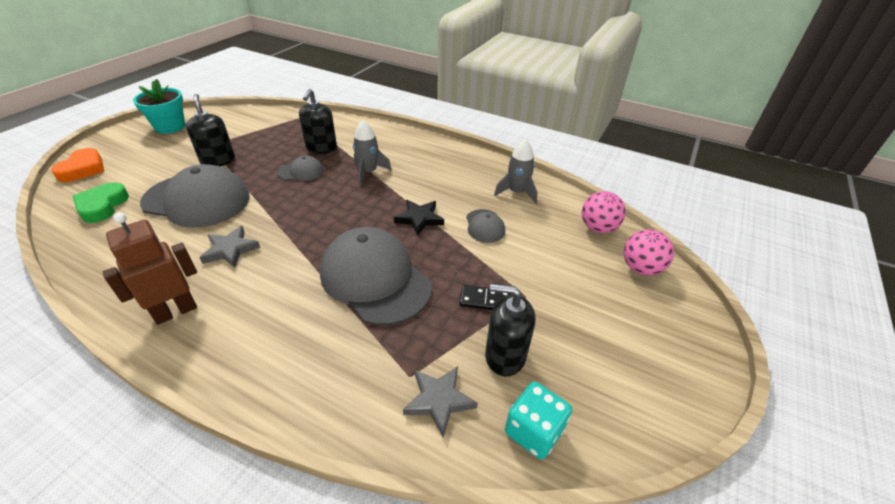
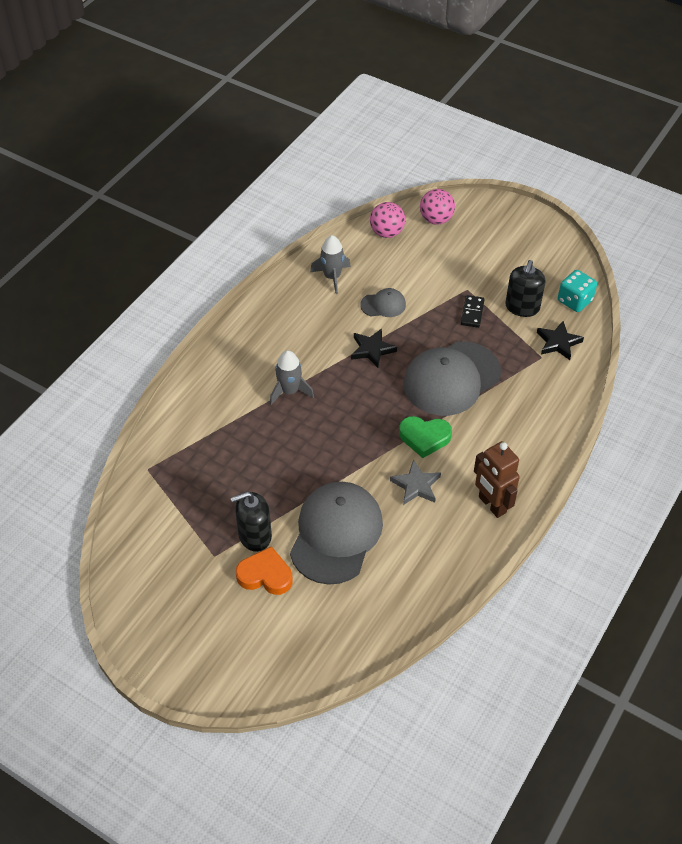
camera: 85 degrees left, 10 degrees up
(83, 169) = (265, 675): orange heart -> orange heart (265, 575)
(102, 206) = (344, 620): green heart -> green heart (424, 438)
(170, 127) = (158, 616): turquoise flower pot -> none
(301, 172) = (285, 450): grey cap -> none
(321, 148) = (233, 438): black soap dispenser -> none
(439, 400) = (558, 342): grey star -> black star

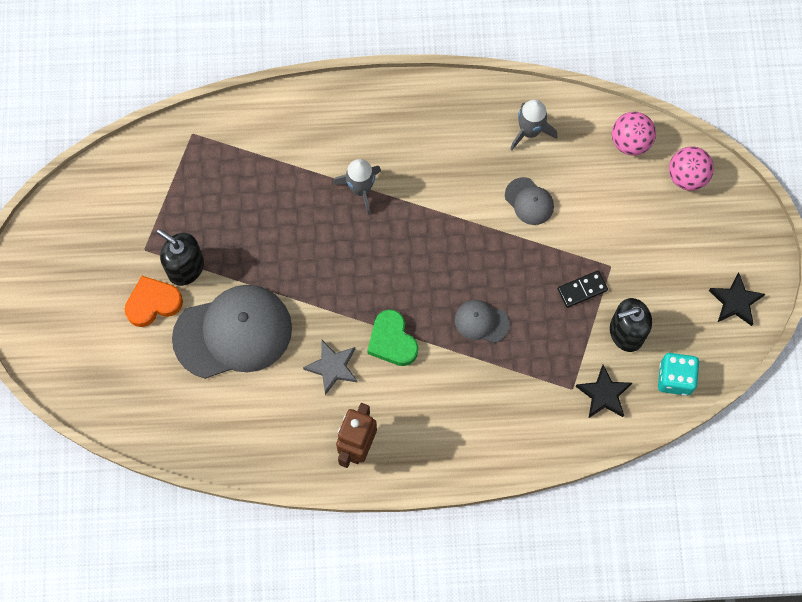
camera: 55 degrees right, 20 degrees up
(265, 575) = (153, 303): orange heart -> orange heart turned 90 degrees counterclockwise
(372, 350) = (464, 228): black star -> black star (735, 301)
(451, 379) = (481, 322): grey cap -> grey cap, size x0.46

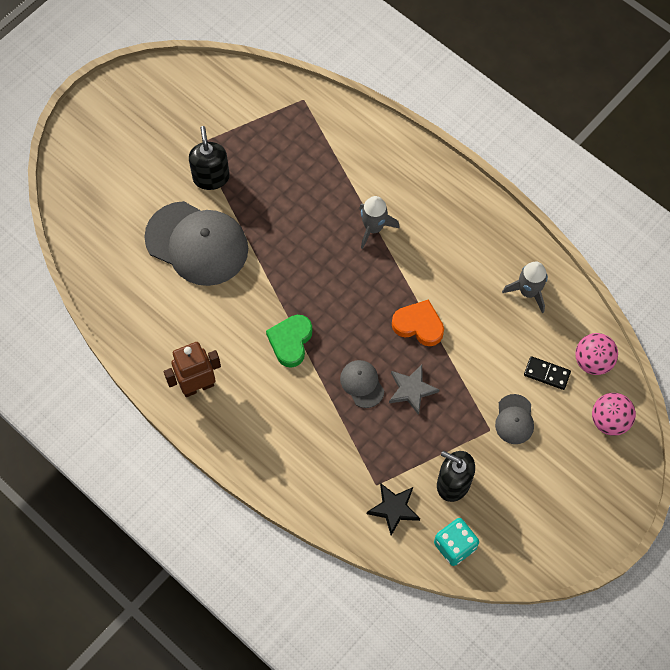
camera: 45 degrees right, 5 degrees down
(153, 303) = (168, 181): orange heart -> orange heart (418, 325)
(332, 367) = (235, 322): grey star -> grey star (411, 390)
(529, 201) = (478, 336): grey cap -> grey cap (514, 419)
(582, 289) = (453, 427): black domino -> black domino (547, 373)
(735, 301) = (554, 536): black star -> none

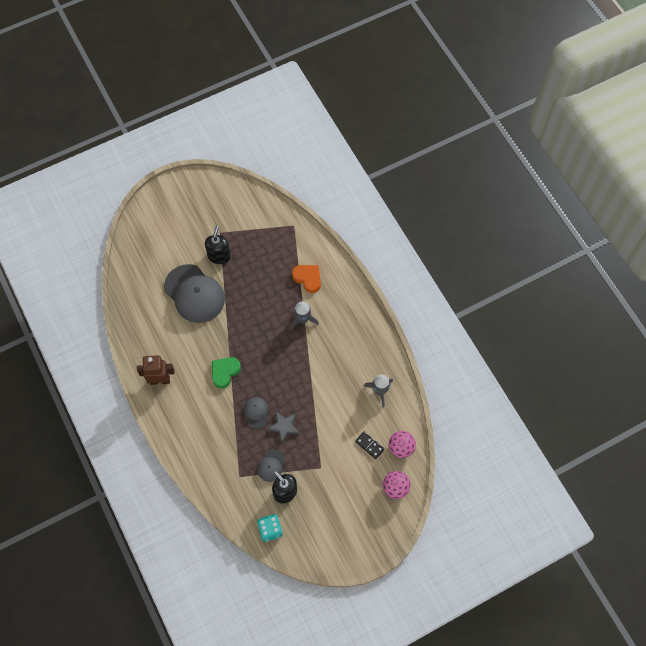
camera: 20 degrees right, 0 degrees up
(394, 509) = (243, 494): black star -> none
(418, 325) = (305, 388): orange heart -> orange heart (308, 278)
(514, 419) = (338, 466): grey cap -> grey cap (271, 465)

